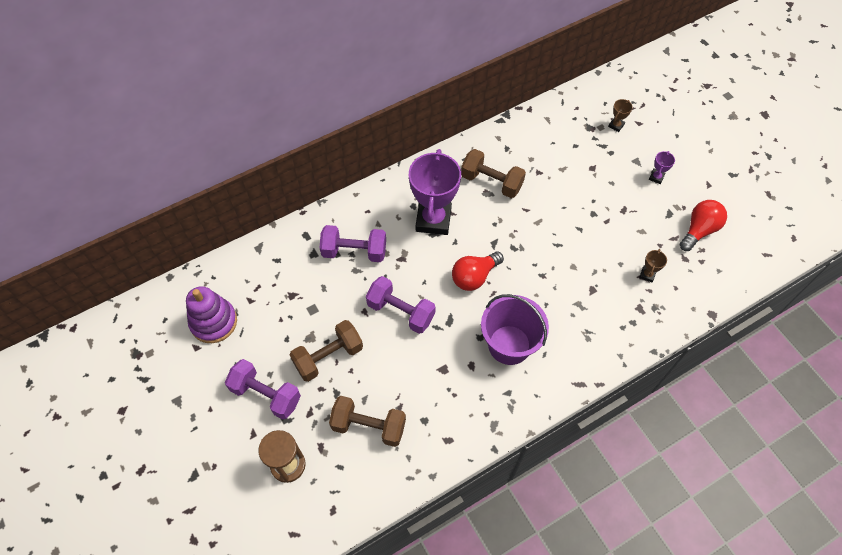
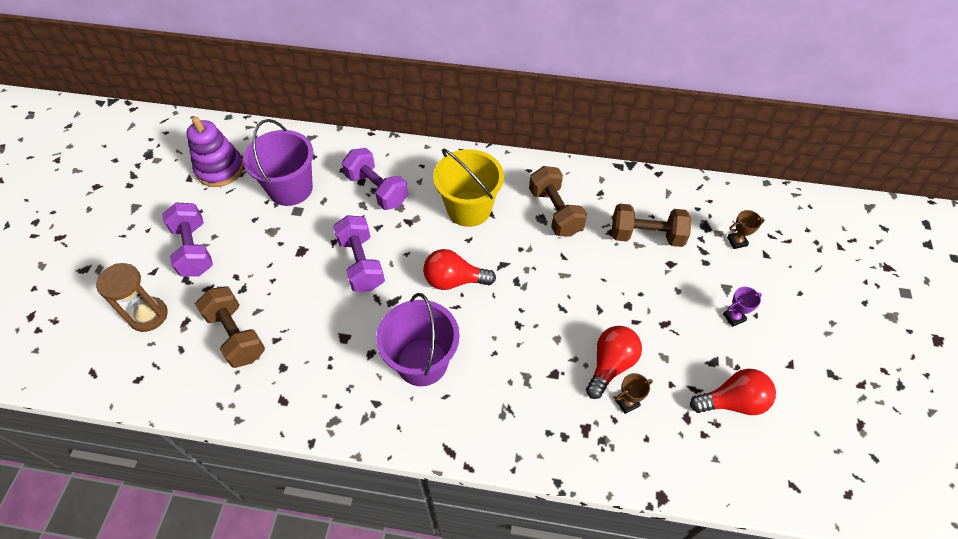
camera: 40 degrees right, 5 degrees down
(288, 296) = (290, 188): none -> purple bucket
(328, 357) = (268, 256): brown dumbbell -> brown dumbbell (646, 236)
(433, 220) = (469, 208): purple trophy -> yellow bucket
(618, 259) = (610, 365): none -> red light bulb

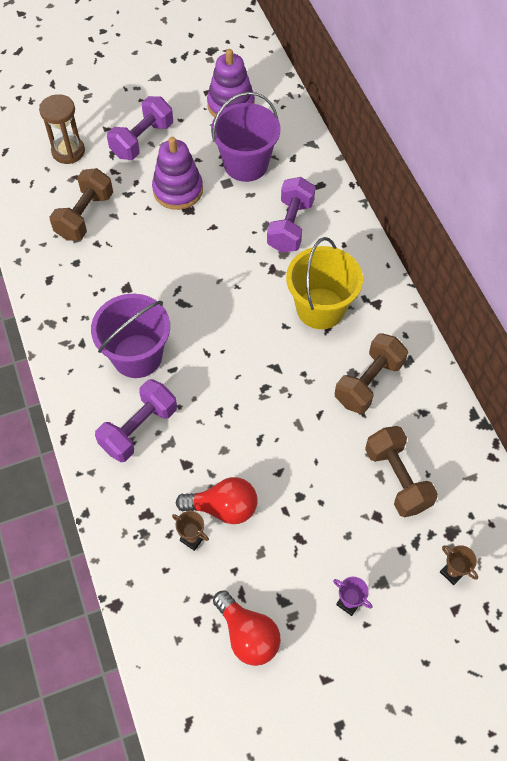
camera: 60 degrees right, 5 degrees up
(273, 249) = (178, 190): none -> purple stacking toy
(361, 263) = (204, 259): purple dumbbell -> purple dumbbell (139, 429)
(454, 280) = (233, 337): red light bulb -> none

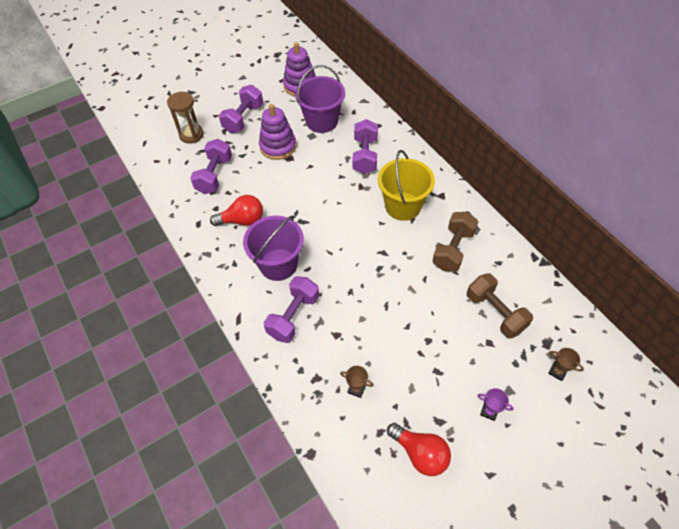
camera: 10 degrees left, 5 degrees down
(85, 216) = (214, 175): brown dumbbell -> purple dumbbell
(223, 508) = (373, 361): red light bulb -> red light bulb (242, 220)

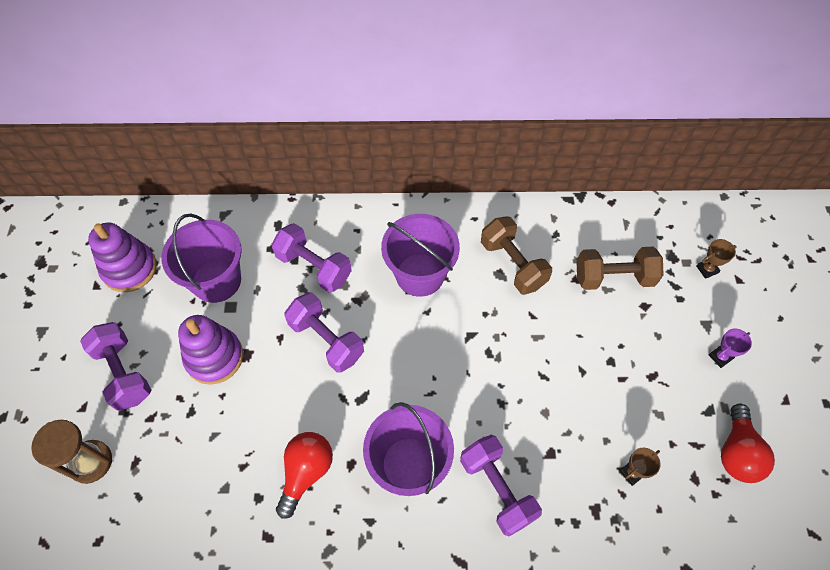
camera: 60 degrees left, 5 degrees up
(214, 175) = (197, 469): purple dumbbell -> purple dumbbell (326, 340)
(403, 206) = (420, 275): yellow bucket -> purple bucket
(420, 453) = (737, 452): red light bulb -> red light bulb turned 120 degrees clockwise

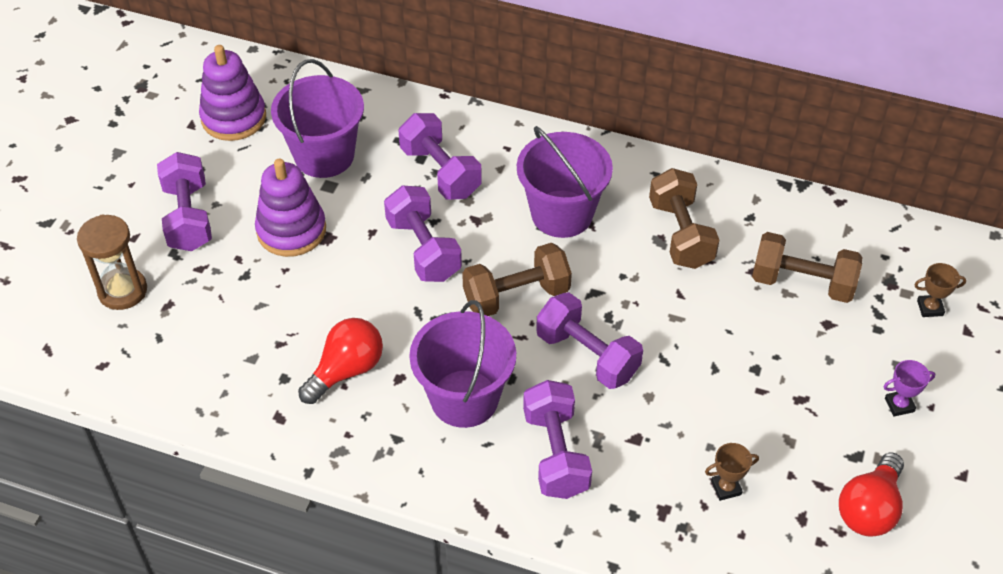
camera: 20 degrees right, 10 degrees down
(413, 358) = (516, 296): none -> brown dumbbell
(486, 392) = (587, 355): none -> purple dumbbell

